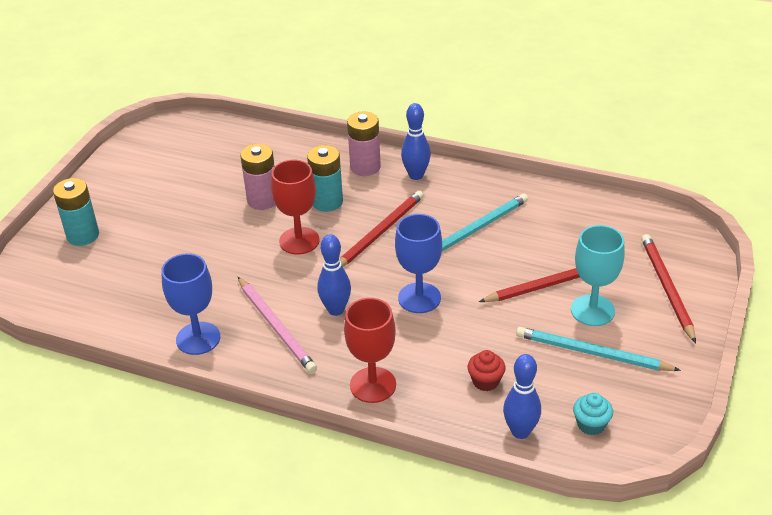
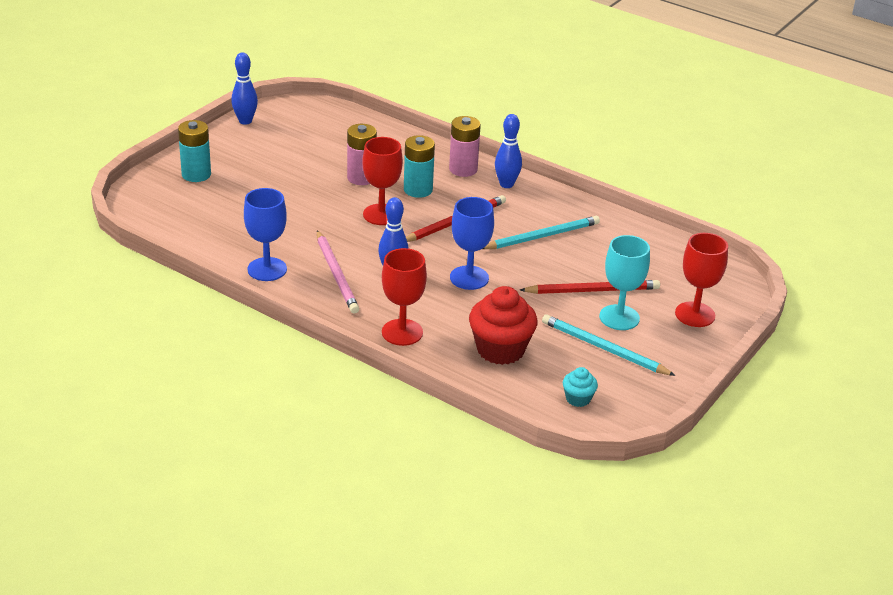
camera: 10 degrees right, 5 degrees down
(485, 381) = (500, 349): red cupcake -> red cupcake, size x2.01
(520, 431) = (514, 391): blue bowling pin -> blue bowling pin (245, 121)
(666, 288) = (695, 314): red pencil -> red goblet

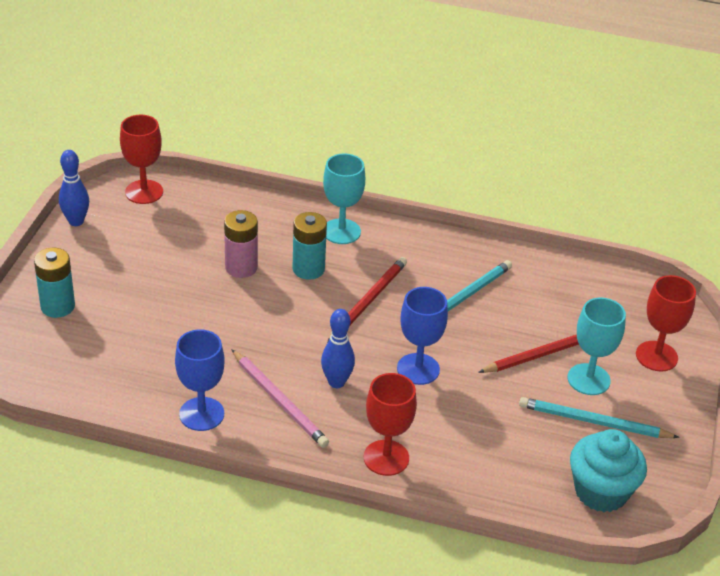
camera: 20 degrees left, 5 degrees up
(381, 215) = (287, 311): red goblet -> red goblet (144, 192)
(463, 169) = (341, 231): pink battery -> turquoise goblet
(500, 349) = (495, 452): red cupcake -> none
(506, 184) = (395, 240): blue bowling pin -> none
(578, 399) = (601, 491): turquoise cupcake -> turquoise cupcake, size x2.01

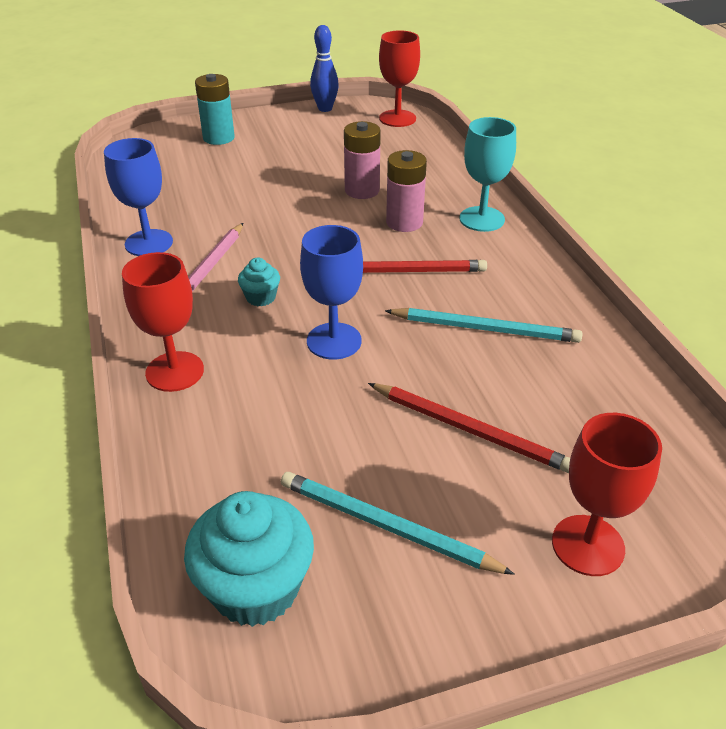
camera: 60 degrees right, 0 degrees up
(308, 269) = (404, 222): turquoise battery -> pink battery
(336, 382) = (261, 297): blue bowling pin -> turquoise cupcake
(588, 379) = (463, 489): turquoise goblet -> none
(593, 422) = (386, 526): turquoise pencil -> turquoise pencil turned 45 degrees counterclockwise

